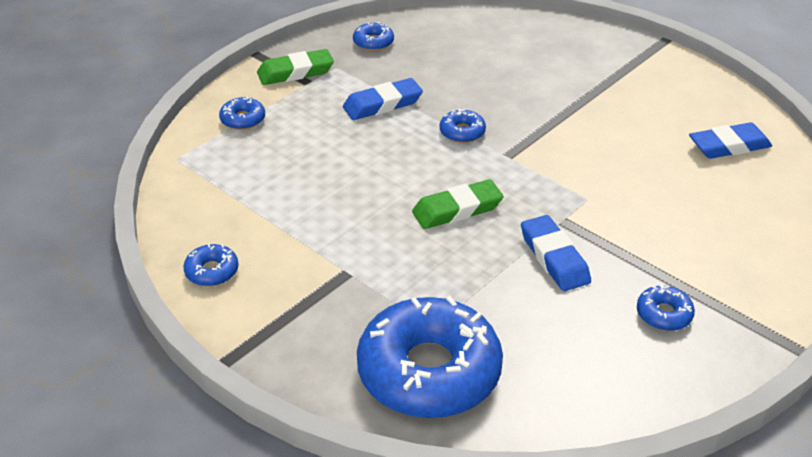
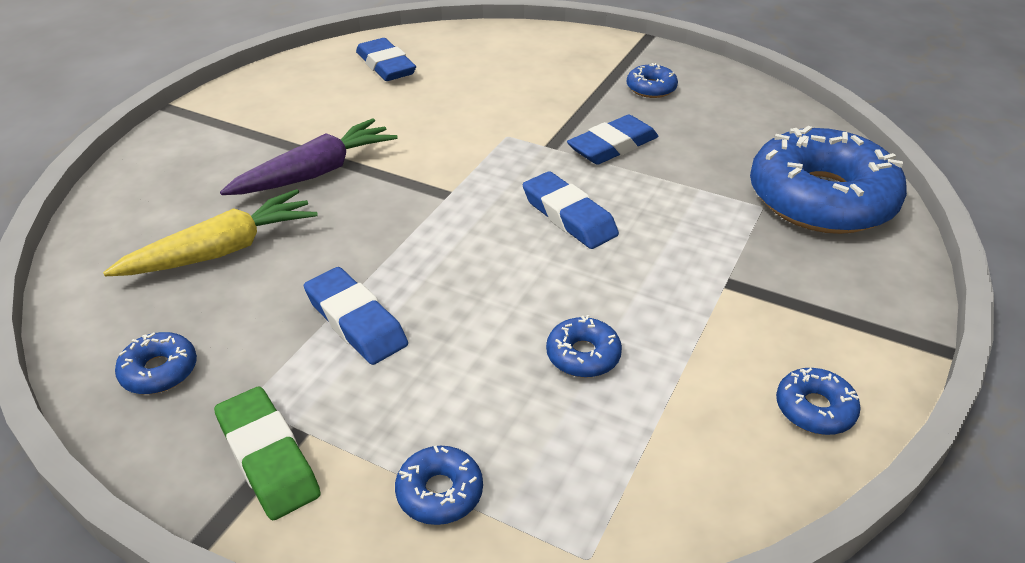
camera: 105 degrees left, 0 degrees up
(457, 209) = (569, 216): green eraser -> blue eraser
(462, 132) = (409, 234): blue donut -> blue donut (583, 355)
(472, 61) = (222, 250): none -> yellow carrot
(553, 99) = (316, 172): none -> purple carrot

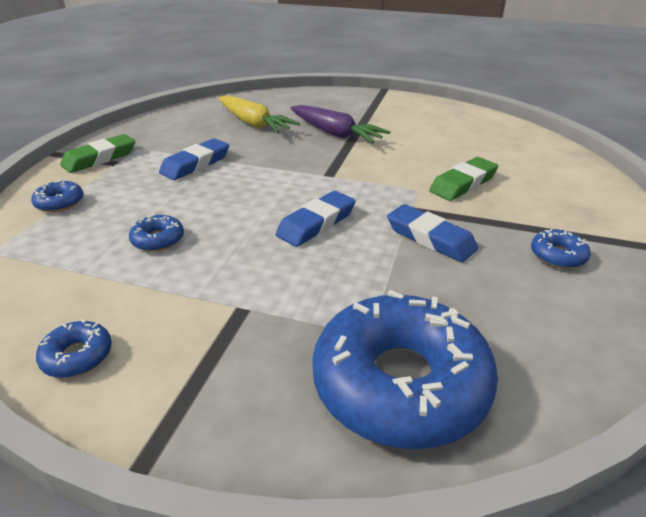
camera: 80 degrees right, 5 degrees down
(159, 371) = (163, 127): blue donut -> none
(386, 65) = (484, 135): blue eraser -> none
(505, 105) = (463, 184): none -> green eraser

